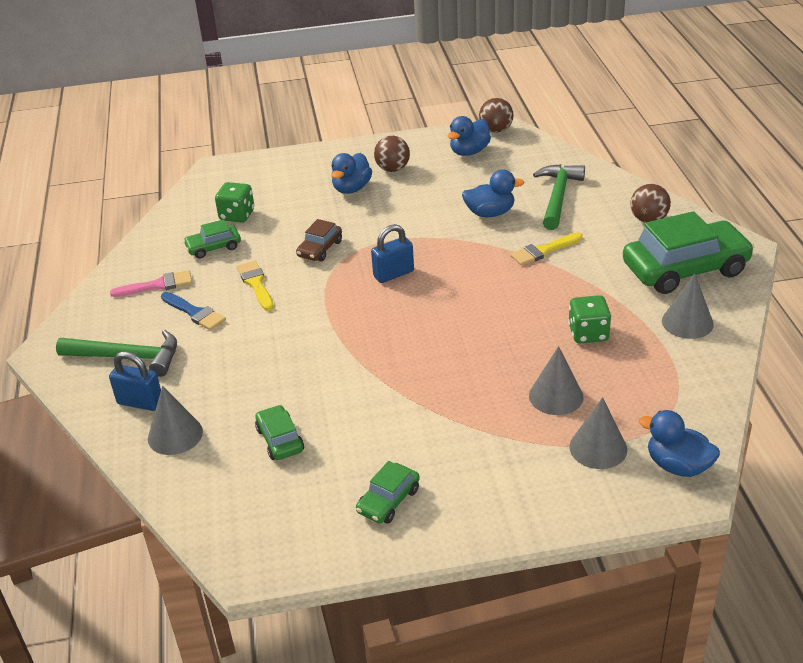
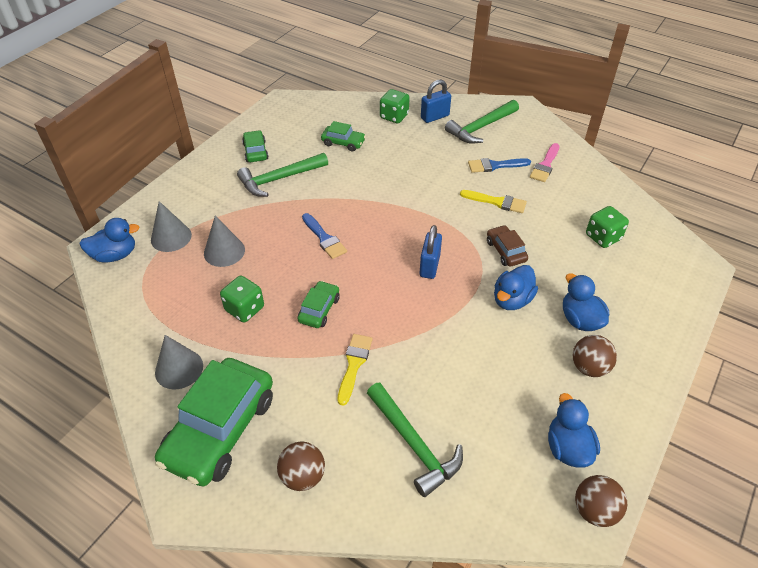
camera: 130 degrees right, 10 degrees up
(175, 435) = (394, 116): grey cone -> green dice
(213, 247) = (567, 206): green car -> green car (319, 309)
(408, 441) = (280, 179): none -> green hammer
(446, 348) = (324, 238): none -> blue brush
(490, 213) = (443, 375): blue duck -> blue duck (512, 300)

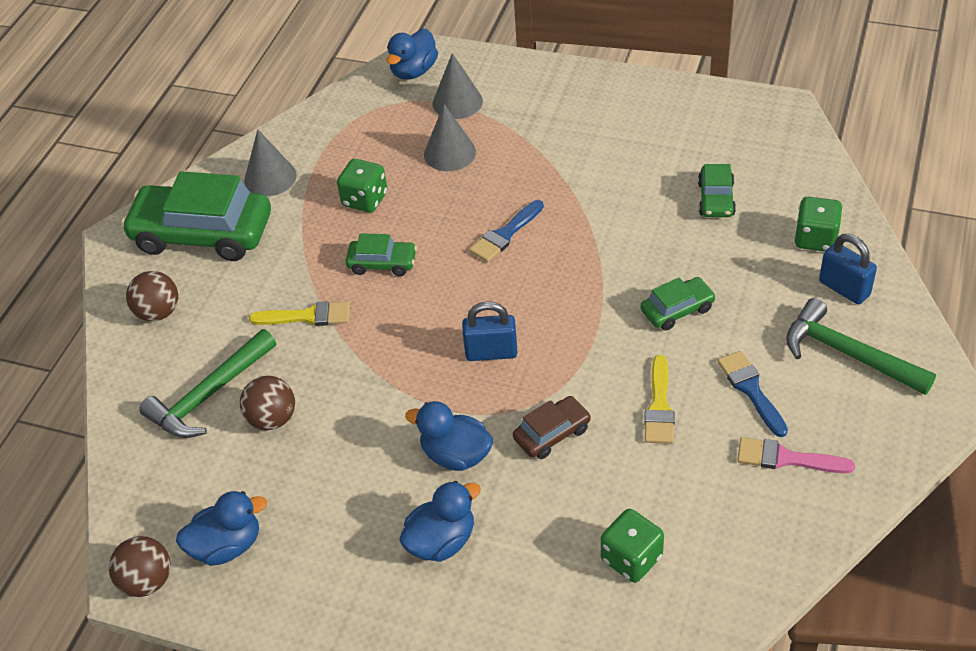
camera: 80 degrees right, 0 degrees up
(115, 255) = (414, 71): blue duck -> blue duck turned 60 degrees clockwise
(255, 151) = (649, 118): green car -> green car (677, 310)
(280, 179) = (603, 159): green hammer -> none
(589, 367) = (357, 559): brown ball -> brown ball (272, 419)

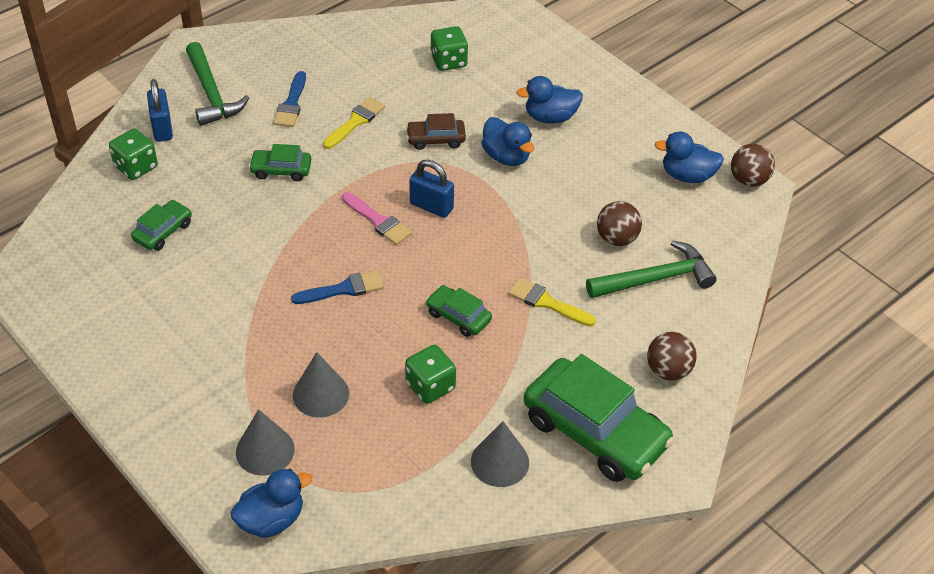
camera: 155 degrees left, 0 degrees up
(786, 458) = (314, 63): pink brush -> pink brush (378, 221)

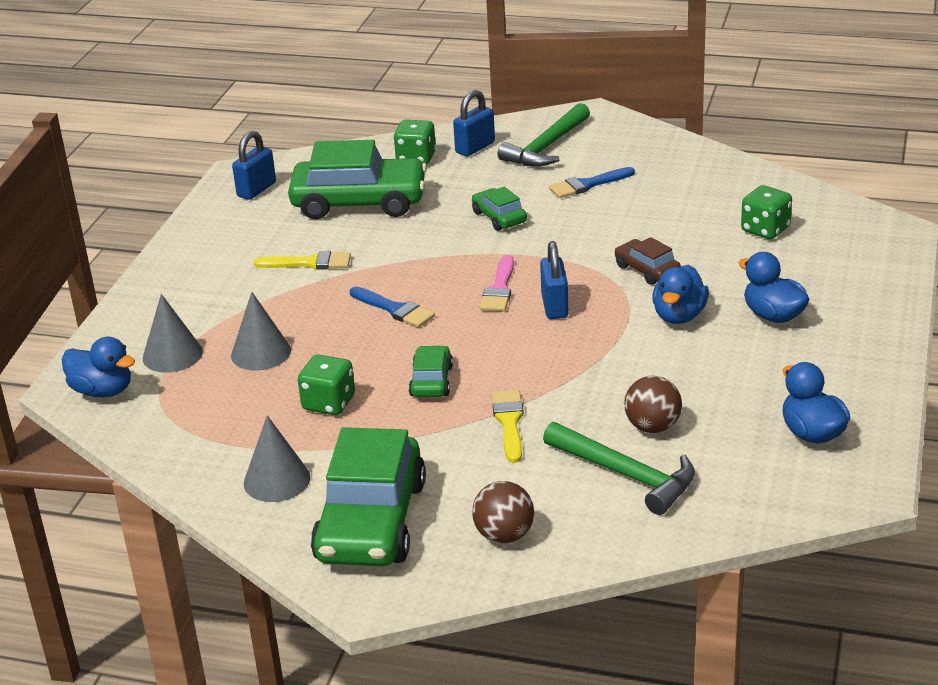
camera: 60 degrees right, 15 degrees down
(62, 281) = (256, 190): none -> blue padlock
(163, 231) = (359, 202): green car -> green car, size x2.10
(355, 122) = (610, 222): yellow brush -> yellow brush (309, 263)
(748, 180) = (866, 477): brown ball -> none

